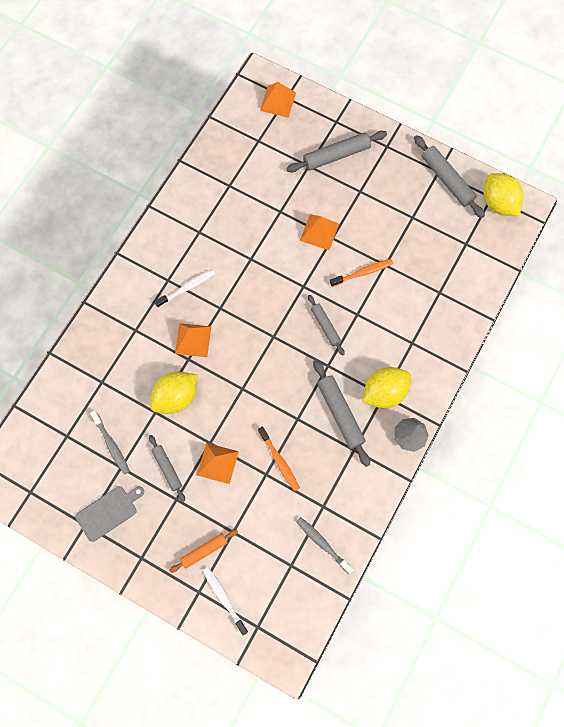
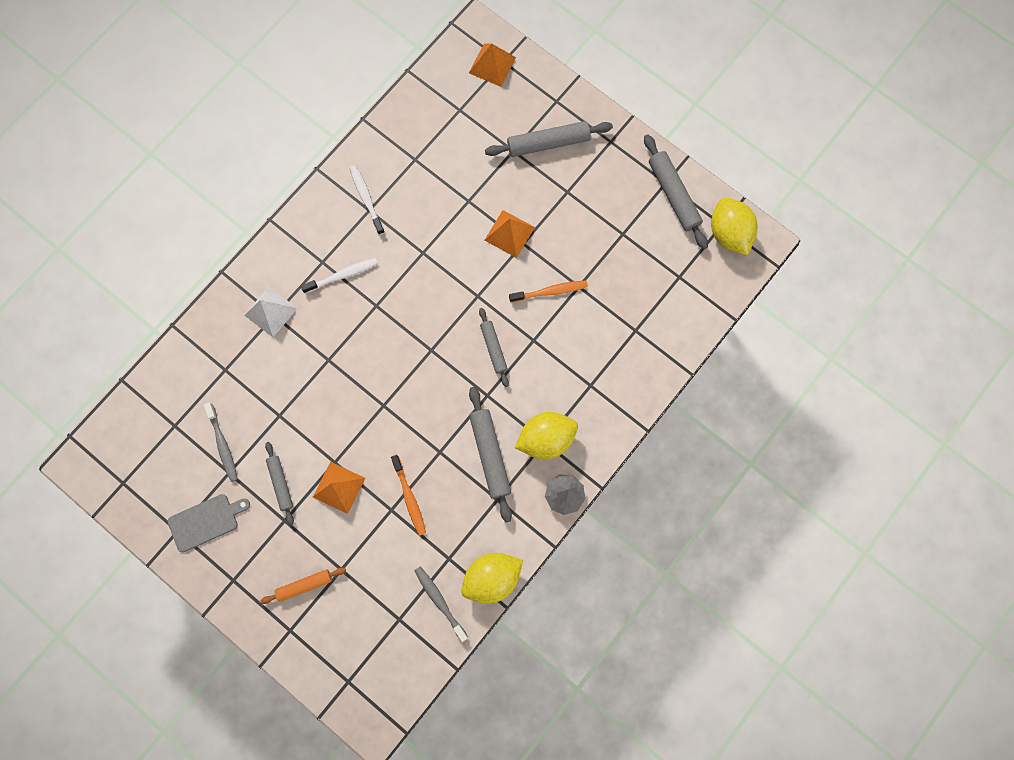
camera: 10 degrees right, 5 degrees up
(131, 327) = (270, 311): none -> white pyramid
(176, 397) = (306, 402): yellow lemon -> yellow lemon (492, 578)
(193, 340) = (338, 338): orange pyramid -> none
(224, 599) = (317, 643): white toothbrush -> white toothbrush (366, 199)

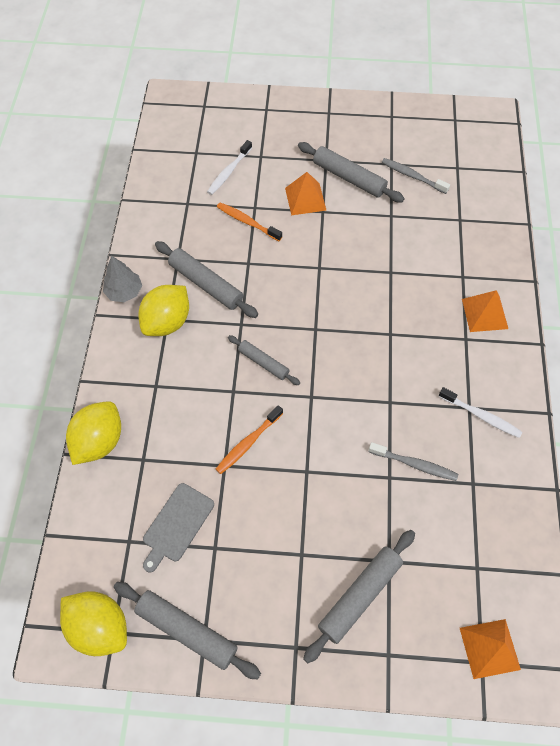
camera: 145 degrees right, 15 degrees down
(206, 521) = (378, 131): grey cutting board -> grey cutting board (177, 525)
(270, 311) = (468, 277): white pyramid -> none
(280, 483) = (349, 178): grey rolling pin -> grey rolling pin, size x1.61
(304, 585) = (278, 135): orange rolling pin -> none
(342, 275) = (439, 339): white toothbrush -> white toothbrush (229, 172)
(440, 601) = (174, 176): grey toothbrush -> grey toothbrush (414, 464)
(492, 578) = (145, 210): yellow lemon -> yellow lemon (99, 441)
(509, 233) = (326, 472): orange pyramid -> orange pyramid (484, 313)

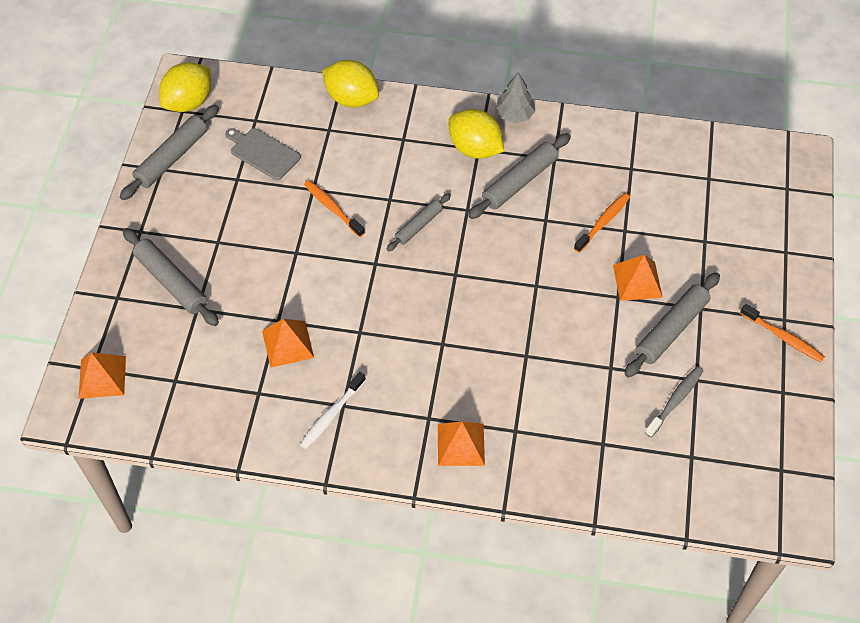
camera: 95 degrees right, 5 degrees down
(229, 172) = (679, 208): white toothbrush -> none
(345, 114) = (783, 337): none -> orange toothbrush
(414, 464) = (287, 344): grey toothbrush -> orange pyramid

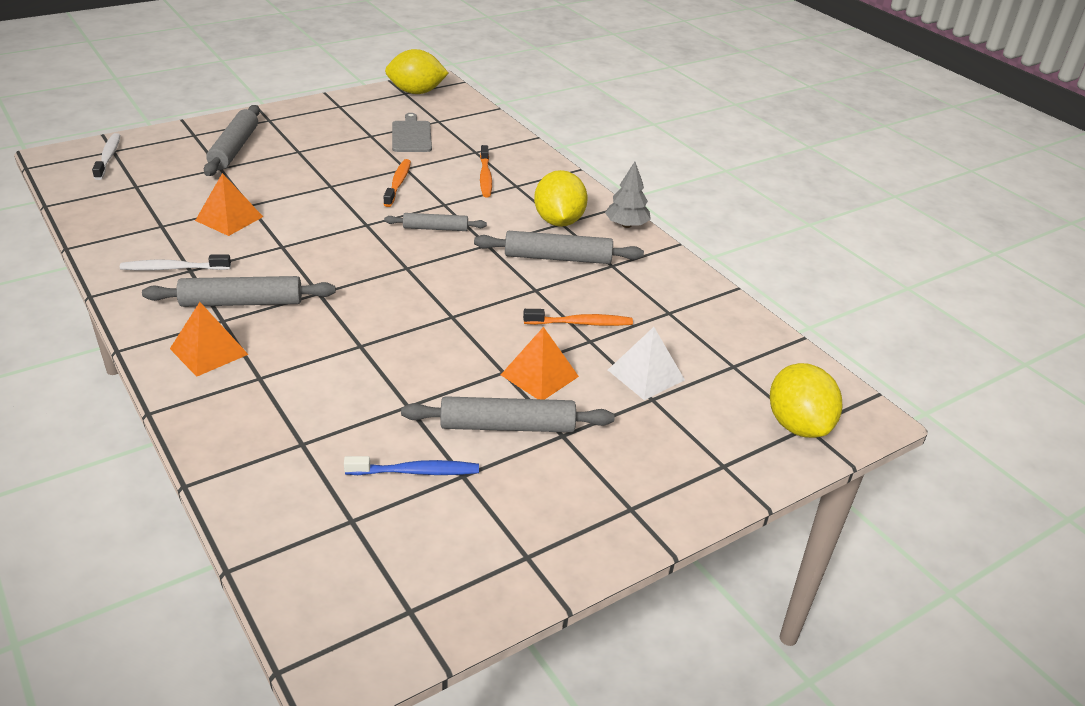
camera: 45 degrees right, 20 degrees down
(102, 377) = (108, 157): orange pyramid -> white toothbrush
(172, 158) = (355, 105): grey rolling pin -> grey rolling pin (241, 303)
(351, 99) = (521, 148): yellow lemon -> yellow lemon (798, 425)
(675, 401) = (416, 472): grey toothbrush -> blue toothbrush
(681, 227) = (645, 375): none -> white pyramid
(783, 337) = (604, 519): orange toothbrush -> orange toothbrush (485, 177)

